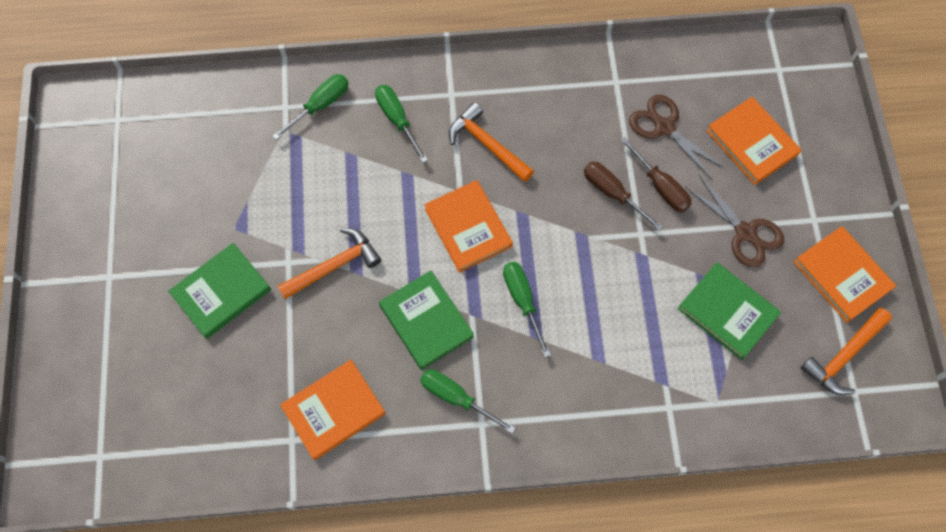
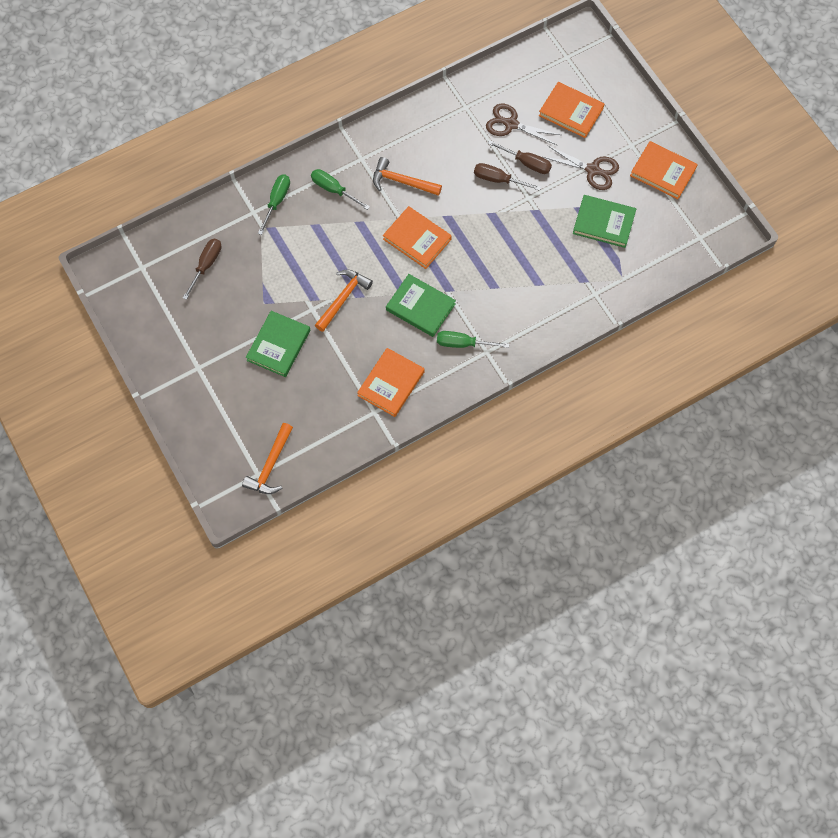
camera: 25 degrees left, 0 degrees up
(193, 150) = (206, 265): none -> brown screwdriver
(522, 301) = (474, 269): green screwdriver -> none
(844, 356) = (685, 219): orange hammer -> orange hammer (270, 465)

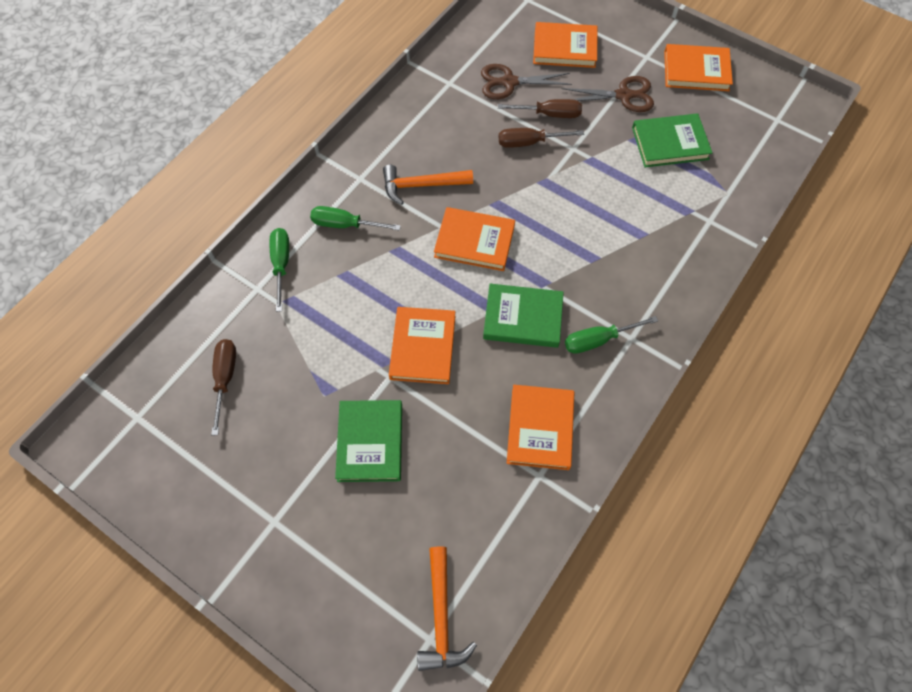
camera: 25 degrees left, 5 degrees down
(343, 298) = (423, 347): orange hammer -> orange book

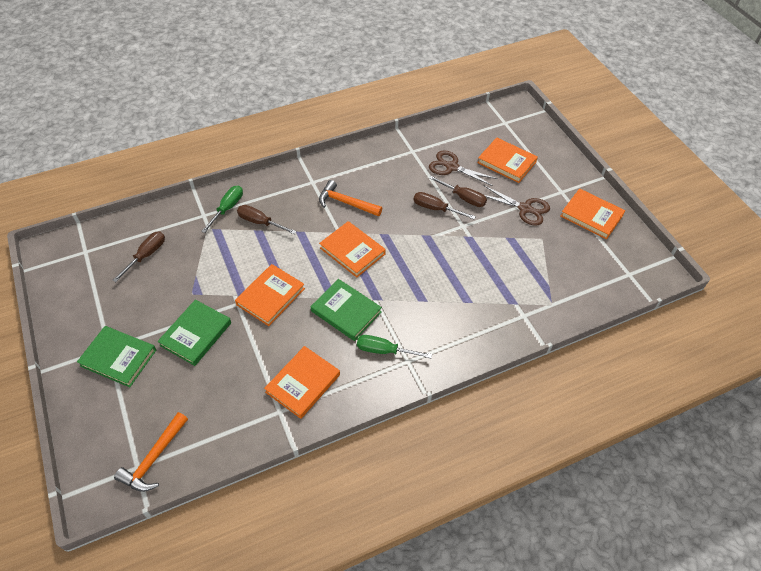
camera: 30 degrees right, 10 degrees down
(337, 262) = (260, 222): none -> brown screwdriver
(345, 225) = (282, 204): green screwdriver -> none
(670, 143) = (534, 253): green book -> green book (118, 358)

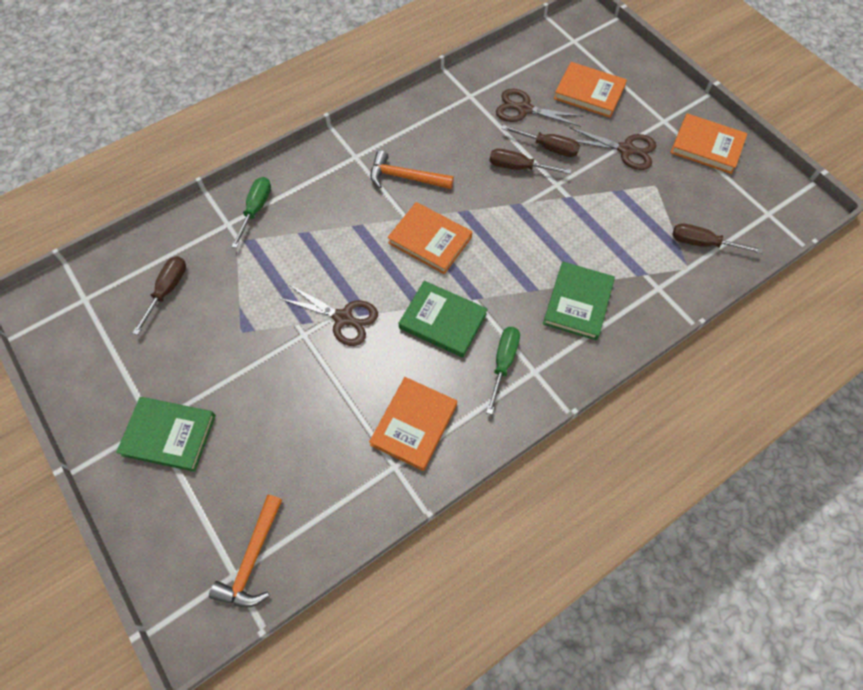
camera: 10 degrees left, 10 degrees up
(196, 334) = (261, 385): green book -> green book (578, 303)
(260, 222) = (303, 221): brown screwdriver -> brown screwdriver (702, 243)
(270, 296) = (343, 318): orange book -> brown scissors
(384, 350) = (503, 363): green screwdriver -> green screwdriver turned 105 degrees clockwise

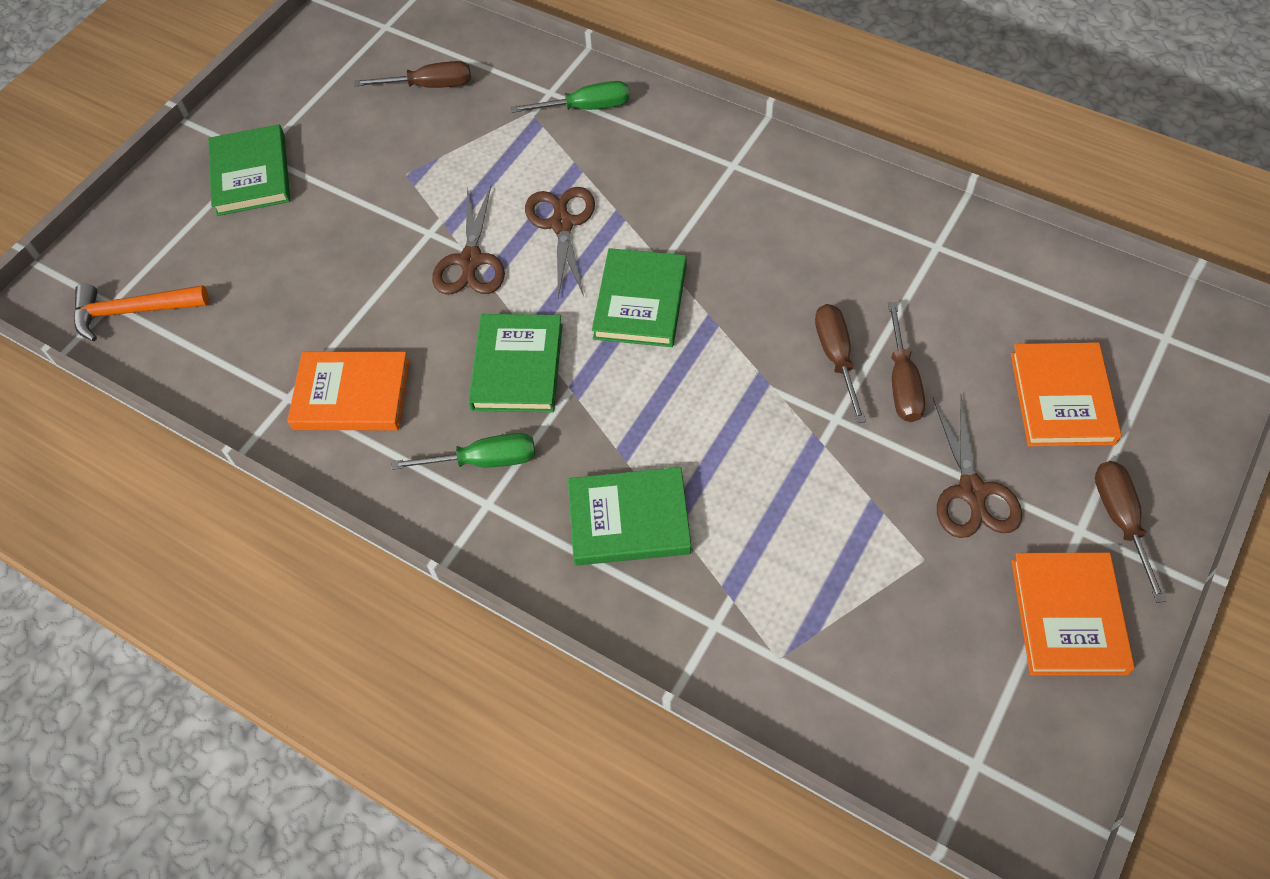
camera: 70 degrees right, 5 degrees down
(405, 177) = (731, 232): orange hammer -> none
(430, 240) = (640, 301): orange book -> green book
(524, 109) = (959, 323): brown scissors -> brown scissors (562, 224)
(702, 243) = (843, 668): brown screwdriver -> brown screwdriver (1120, 521)

